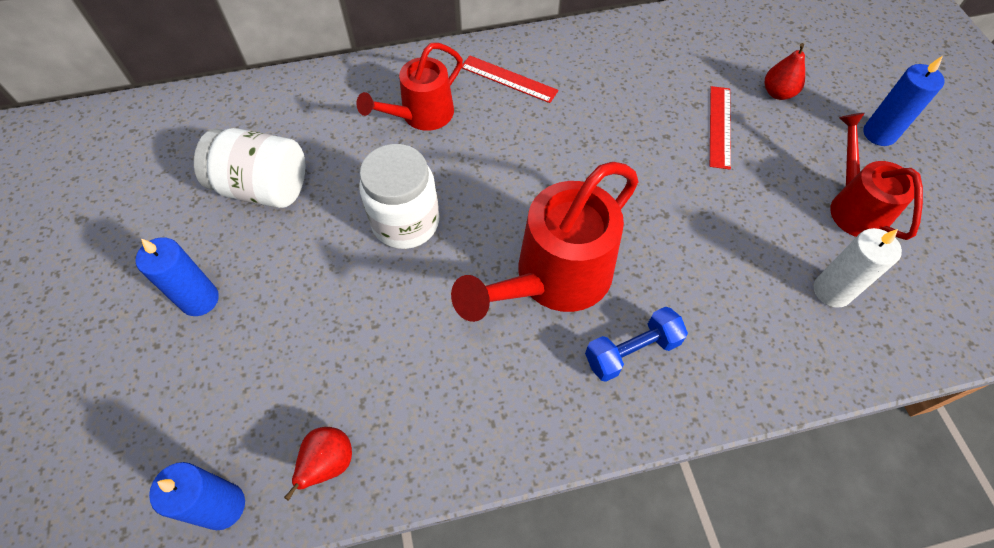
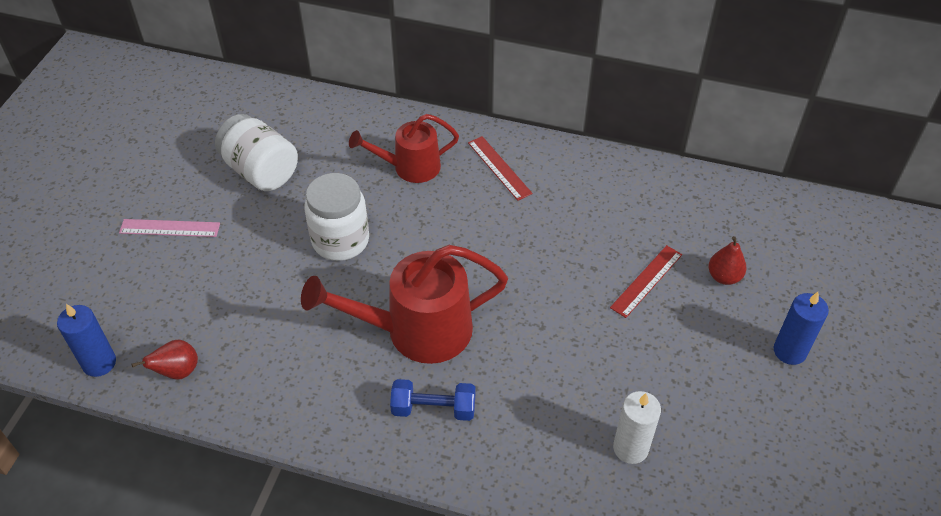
camera: 30 degrees right, 10 degrees down
(200, 299) = (170, 228): blue candle -> pink ruler
(853, 206) = (710, 395): red watering can -> none

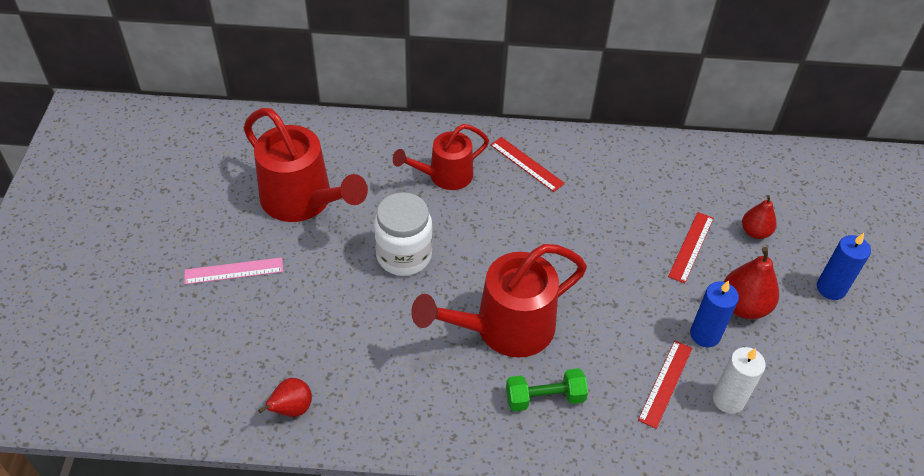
camera: 15 degrees left, 0 degrees up
(99, 363) = (210, 415): blue candle -> blue candle (705, 335)
(261, 171) = (304, 201): white jar -> red watering can
(433, 409) = (545, 398): blue dumbbell -> green dumbbell
(567, 418) = (665, 383): none -> red ruler
(683, 353) = (743, 306): none -> red pear

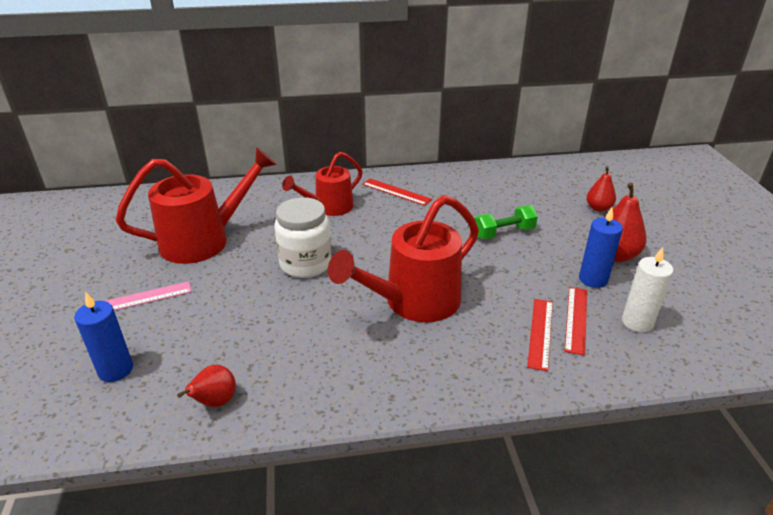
camera: 10 degrees left, 15 degrees down
(304, 201) = (205, 240): red watering can -> red watering can turned 60 degrees counterclockwise
(545, 398) = (470, 349): green dumbbell -> green dumbbell (504, 233)
(691, 247) = (552, 224): red ruler -> red ruler (540, 333)
(831, 288) = (677, 234): blue candle -> blue candle (115, 370)

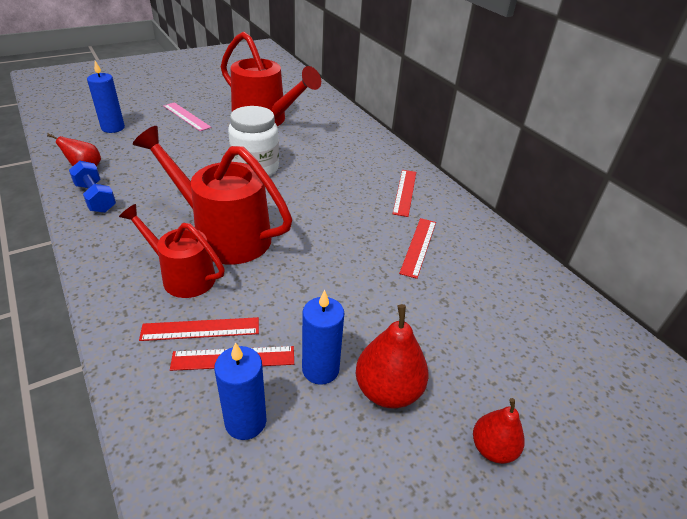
camera: 65 degrees right, 5 degrees up
(294, 393) = (95, 198): none -> blue dumbbell
(328, 208) = (347, 161): red watering can -> red watering can (182, 276)
(472, 205) = (418, 246): none -> red ruler
(504, 233) = (377, 279): green dumbbell -> none
(598, 208) = (500, 365): red pear -> red pear (492, 448)
(637, 322) = (245, 421): white candle -> blue candle

